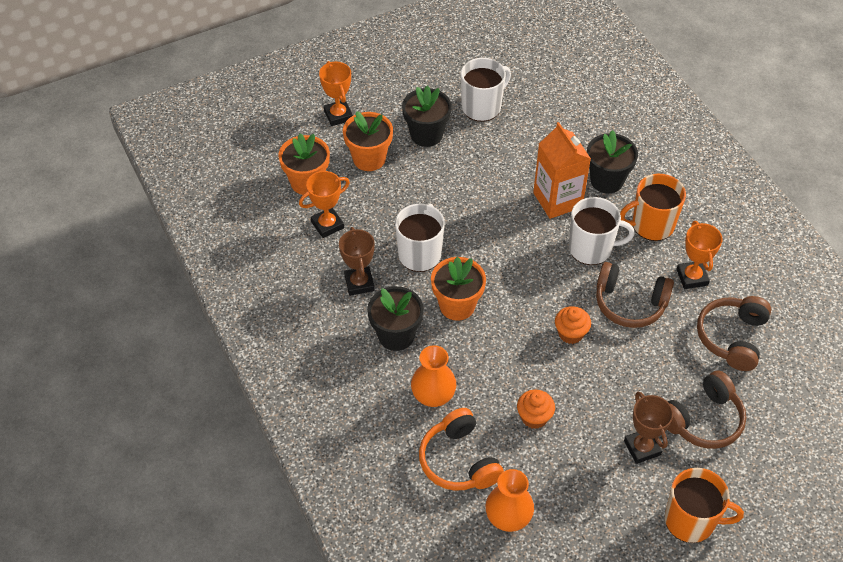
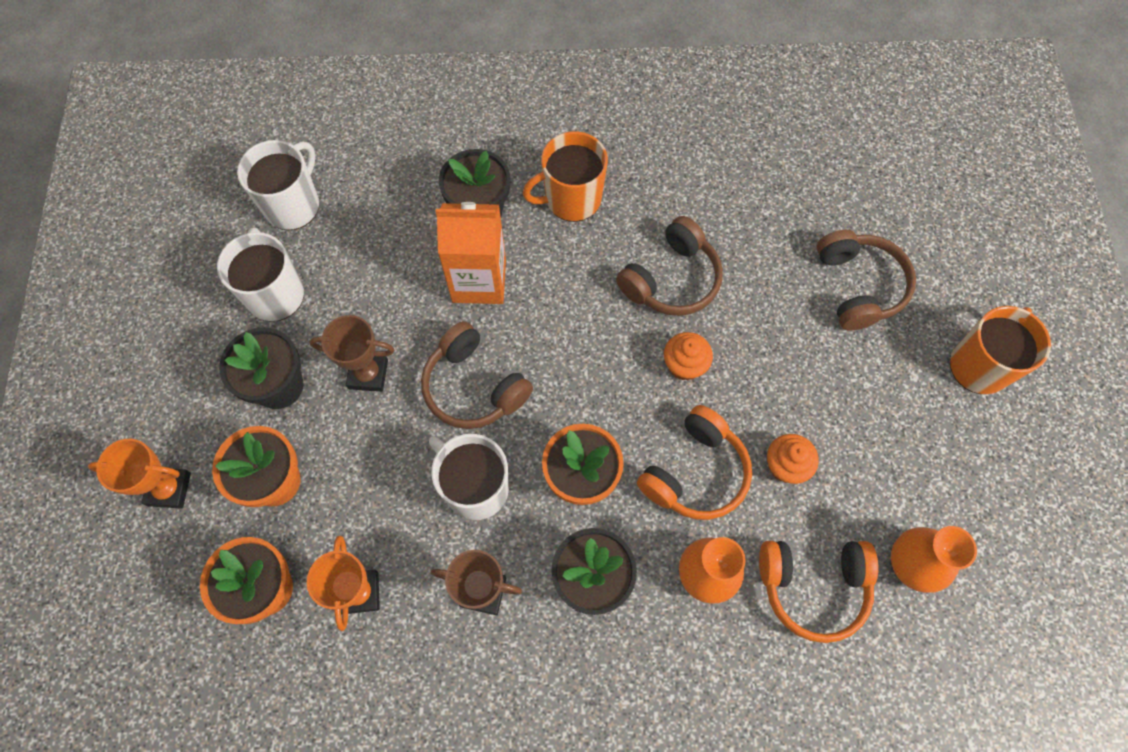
camera: 65 degrees left, 15 degrees up
(498, 366) = (695, 473): none -> orange headphones
(591, 248) = (572, 280): white mug -> white mug (293, 205)
(642, 448) = (871, 367): brown trophy -> brown trophy (368, 374)
(651, 225) = (571, 199): orange mug -> orange mug turned 60 degrees clockwise
(692, 277) = (665, 197): orange trophy -> none
(732, 337) = (764, 201): brown headphones -> brown headphones (473, 387)

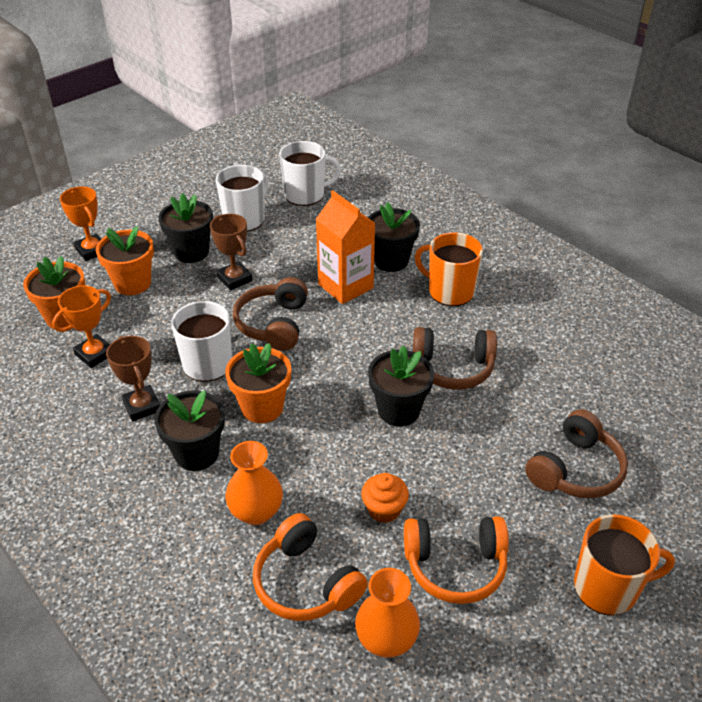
camera: 50 degrees right, 25 degrees down
(684, 365) = (398, 410): orange cupcake -> black flower pot
(695, 473) = (326, 462): orange headphones -> orange headphones (455, 566)

